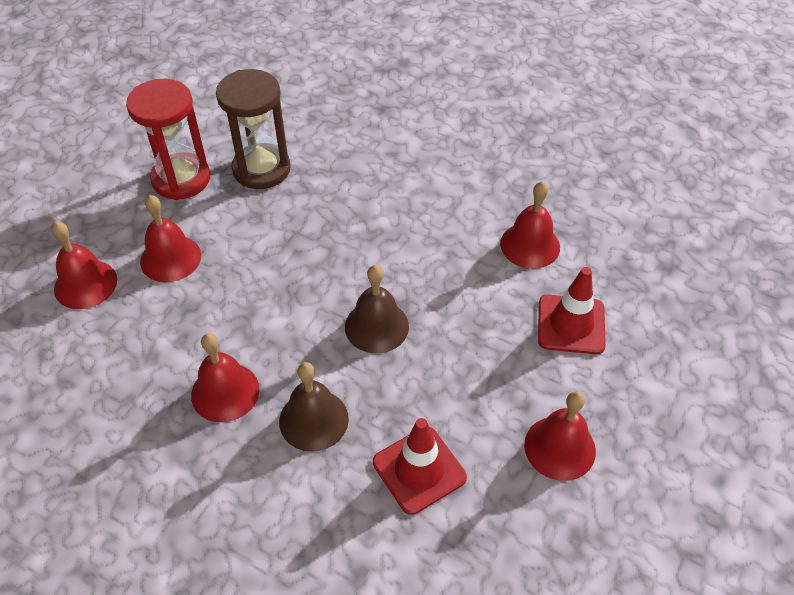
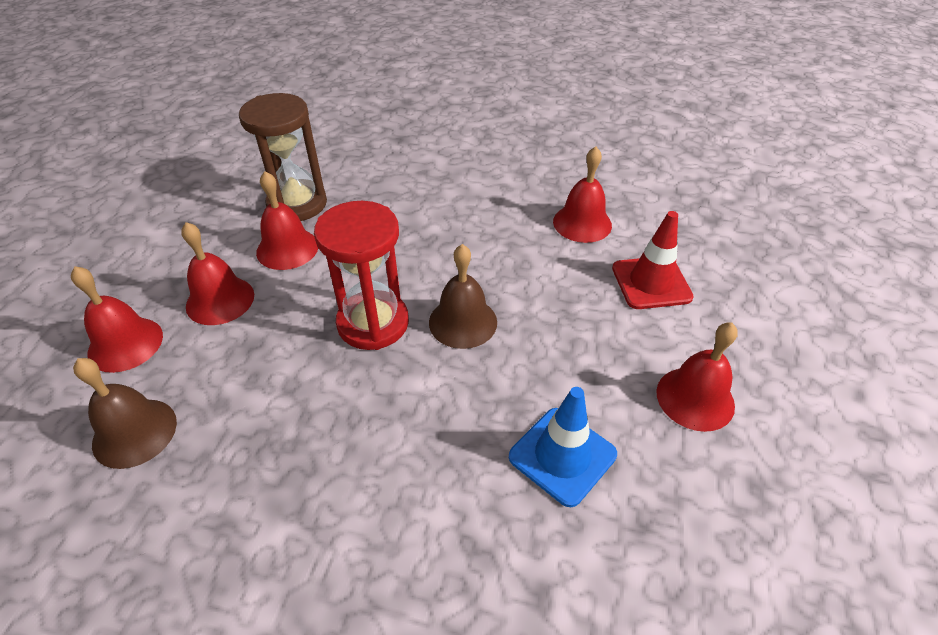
camera: 15 degrees left, 5 degrees down
(181, 179) = (214, 226): red hourglass -> red hourglass (373, 323)
(225, 392) = (318, 423): red bell -> red bell (287, 248)
(313, 420) = (428, 430): brown bell -> brown bell (134, 432)
(419, 470) = (562, 455): red traffic cone -> blue traffic cone

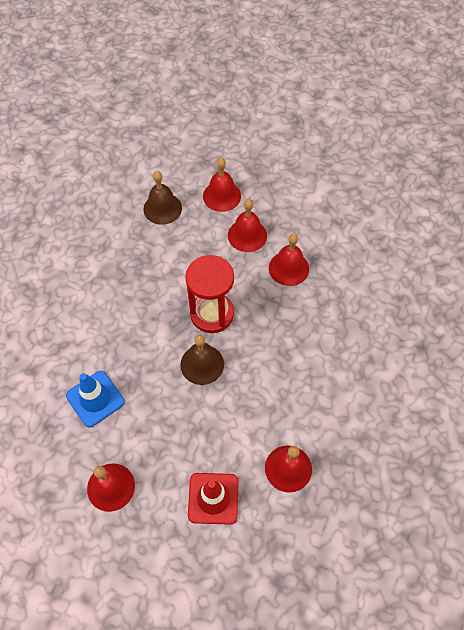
camera: 100 degrees right, 15 degrees up
(297, 204) = (337, 273): brown hourglass -> none

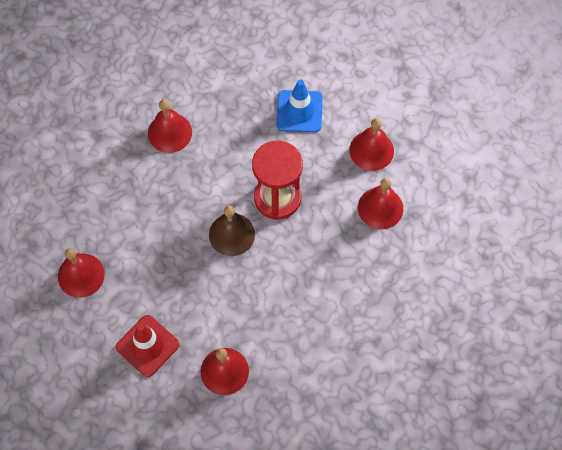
camera: 40 degrees right, 5 degrees up
(95, 398) = (125, 197): blue traffic cone -> blue traffic cone (299, 111)
(162, 208) = (319, 70): brown bell -> none
(222, 196) = (382, 96): red bell -> red bell (169, 132)

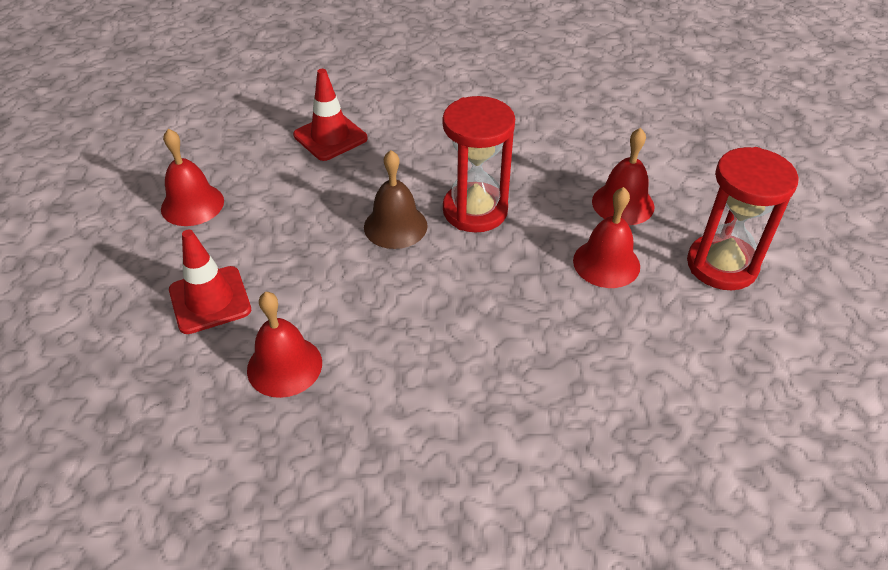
camera: 25 degrees right, 20 degrees down
(138, 170) = (330, 137): none -> red traffic cone
(169, 132) = (387, 118): red bell -> none
(299, 111) = (549, 143): blue traffic cone -> none
(450, 179) = (722, 265): none -> red hourglass

